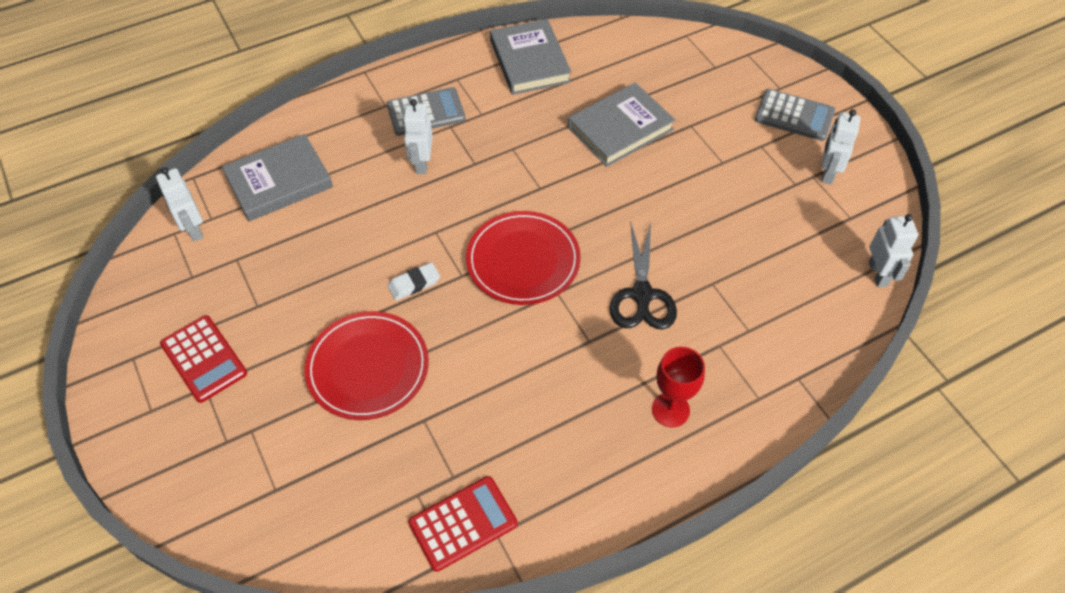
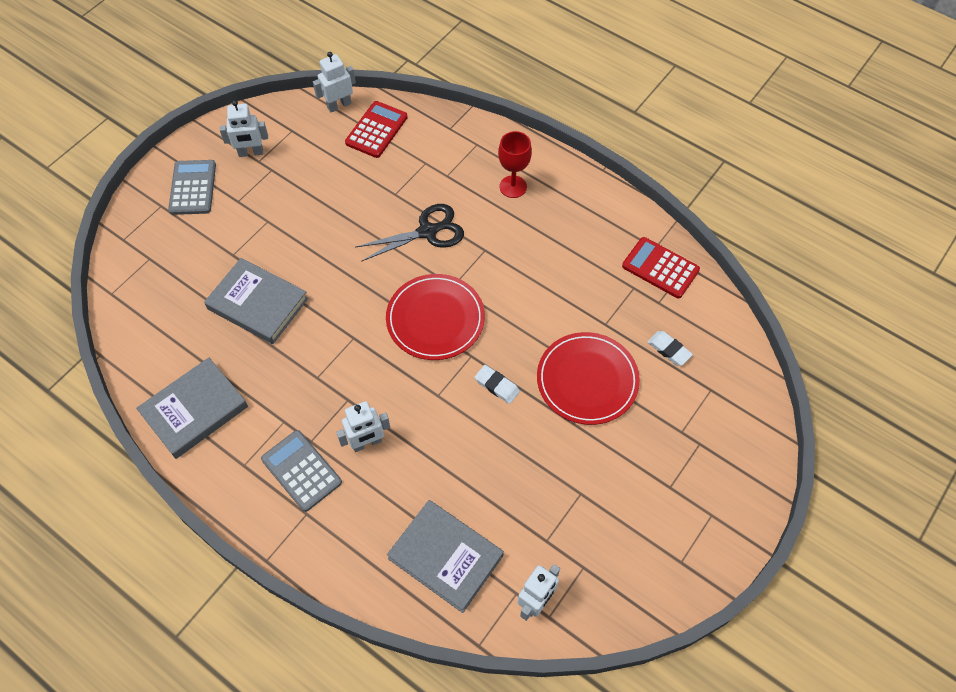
camera: 115 degrees left, 5 degrees up
(204, 359) = (649, 503): red calculator -> red calculator (376, 130)
(350, 471) = (669, 350): none -> white eraser

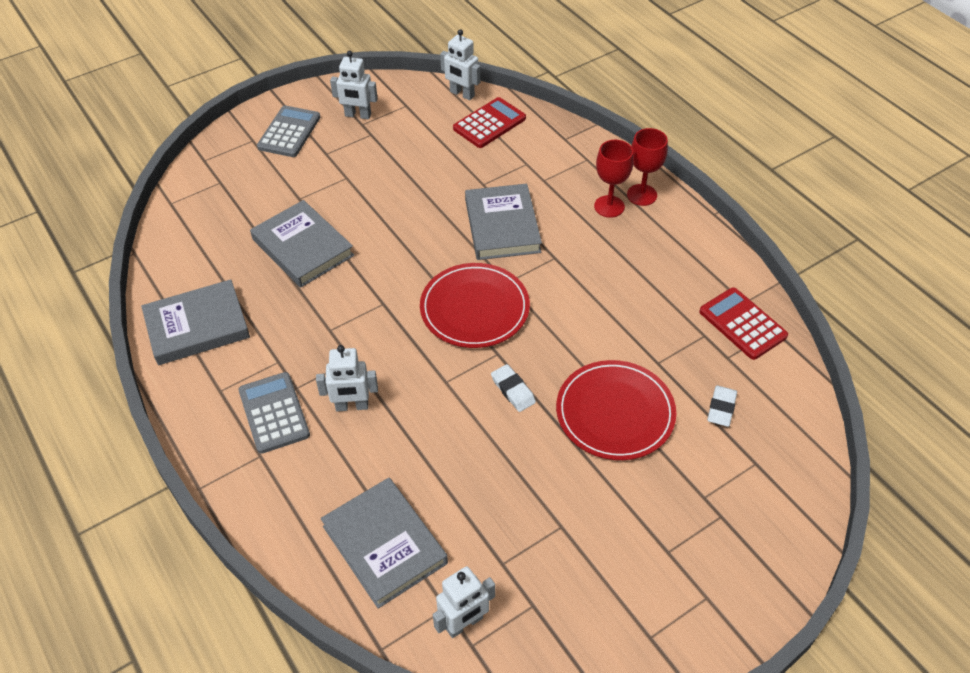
camera: 20 degrees right, 10 degrees down
(339, 105) = (462, 94): white robot -> white robot turned 135 degrees counterclockwise
(428, 231) = (502, 226): black scissors -> grey book
(536, 167) = (642, 195): none -> red goblet
(669, 350) = (721, 408): white eraser -> white eraser turned 45 degrees clockwise

